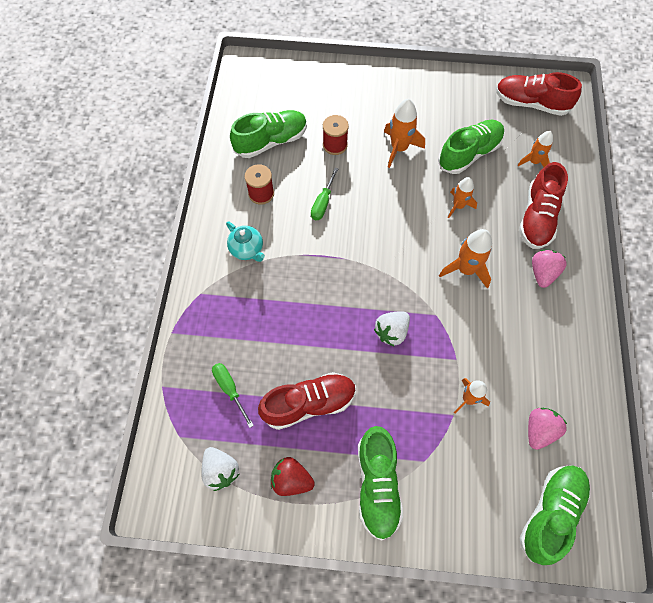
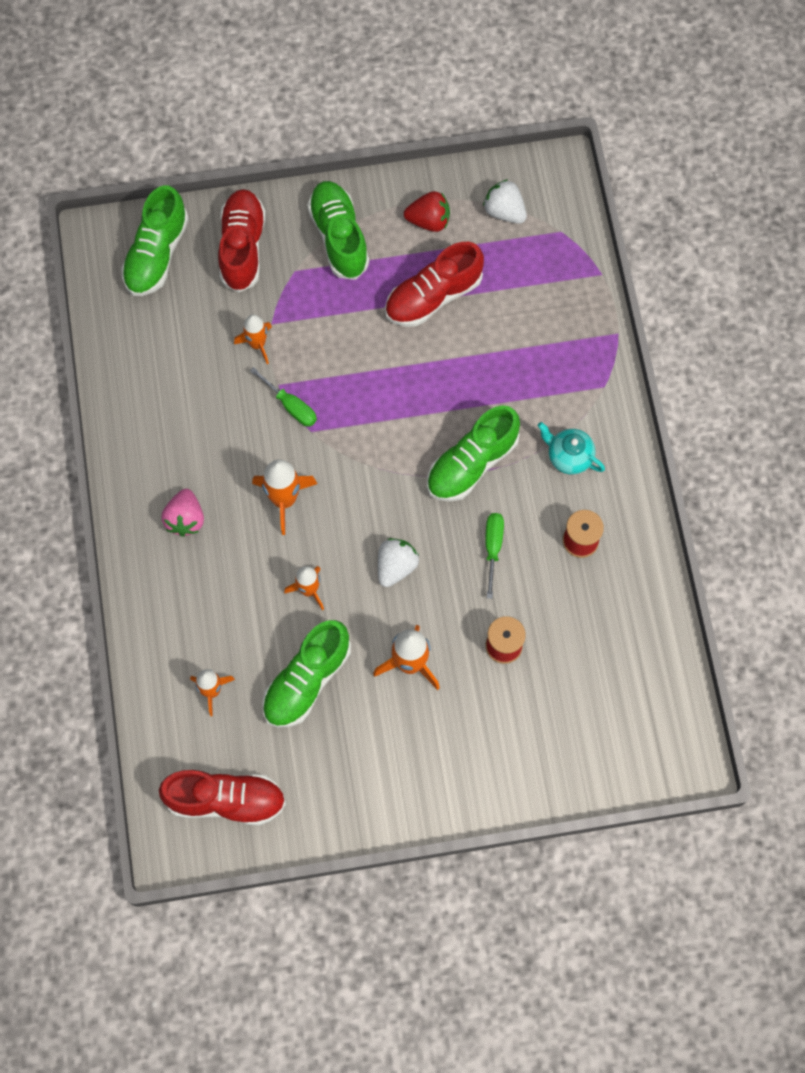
camera: 165 degrees right, 5 degrees up
(230, 389) = (525, 289): green screwdriver -> green screwdriver (290, 406)
(271, 141) = (597, 628): green shoe -> green shoe (471, 464)
(391, 332) = (360, 397): white strawberry -> white strawberry (396, 566)
(537, 217) = (199, 599): red shoe -> red shoe (242, 247)
(539, 430) = (175, 331): pink strawberry -> none

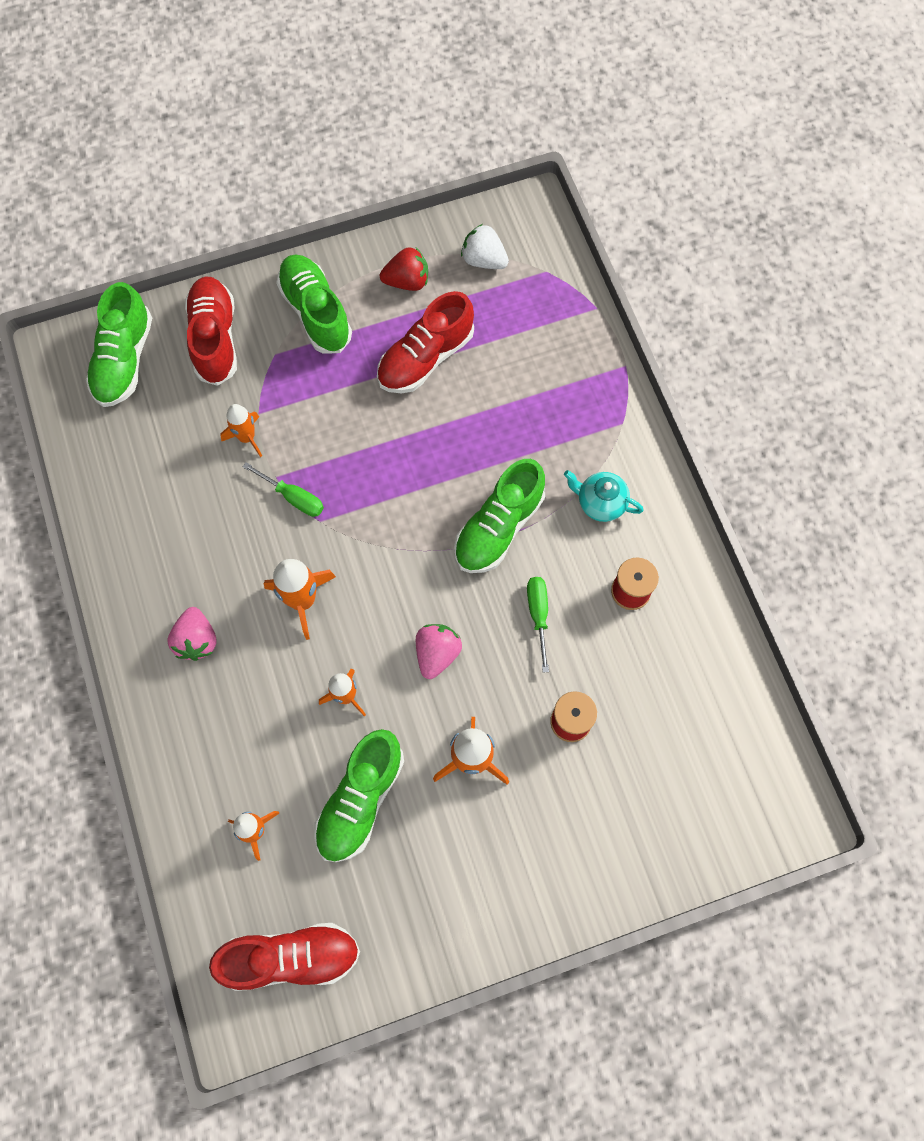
camera: 10 degrees left, 0 degrees up
(396, 566) = (437, 653): white strawberry -> pink strawberry

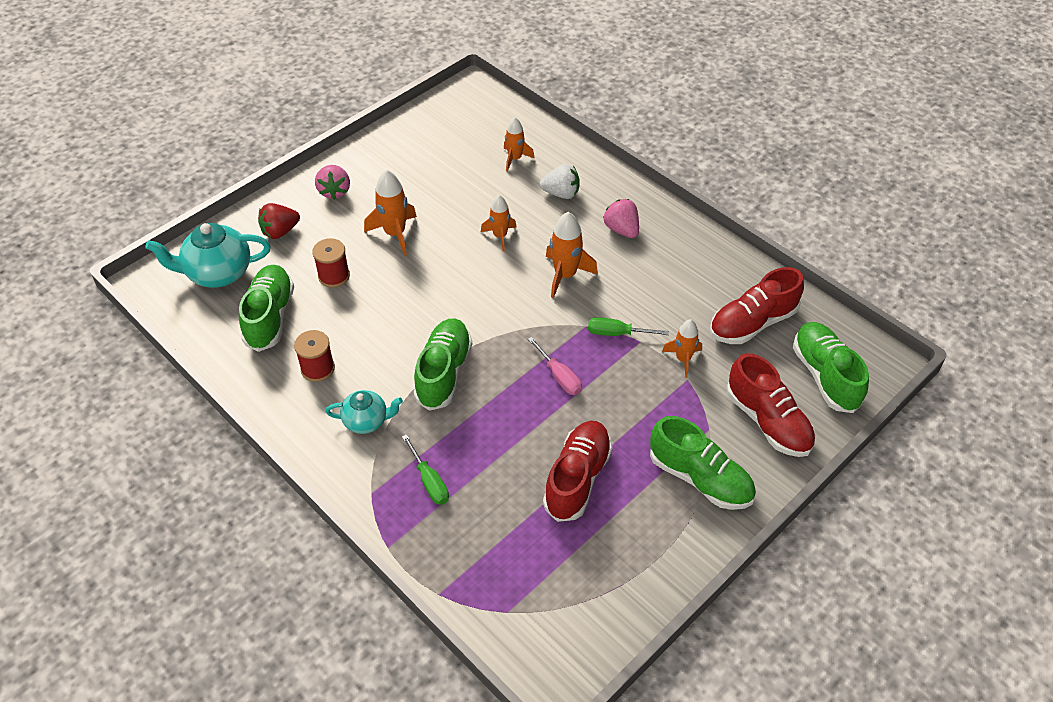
camera: 155 degrees right, 20 degrees down
(291, 957) = (458, 119): red shoe -> red shoe (752, 323)
(360, 800) = (458, 192): green shoe -> green shoe (270, 316)
(382, 471) = (559, 376): none -> pink screwdriver
(407, 281) = (637, 542): red strawberry -> red strawberry (280, 231)
(437, 653) = (449, 279): pink strawberry -> pink strawberry (334, 191)
(484, 260) = (576, 597): white strawberry -> white strawberry (561, 193)
(538, 615) = (385, 327): green screwdriver -> green screwdriver (429, 481)
(711, 791) = (218, 273): none -> turquoise teapot

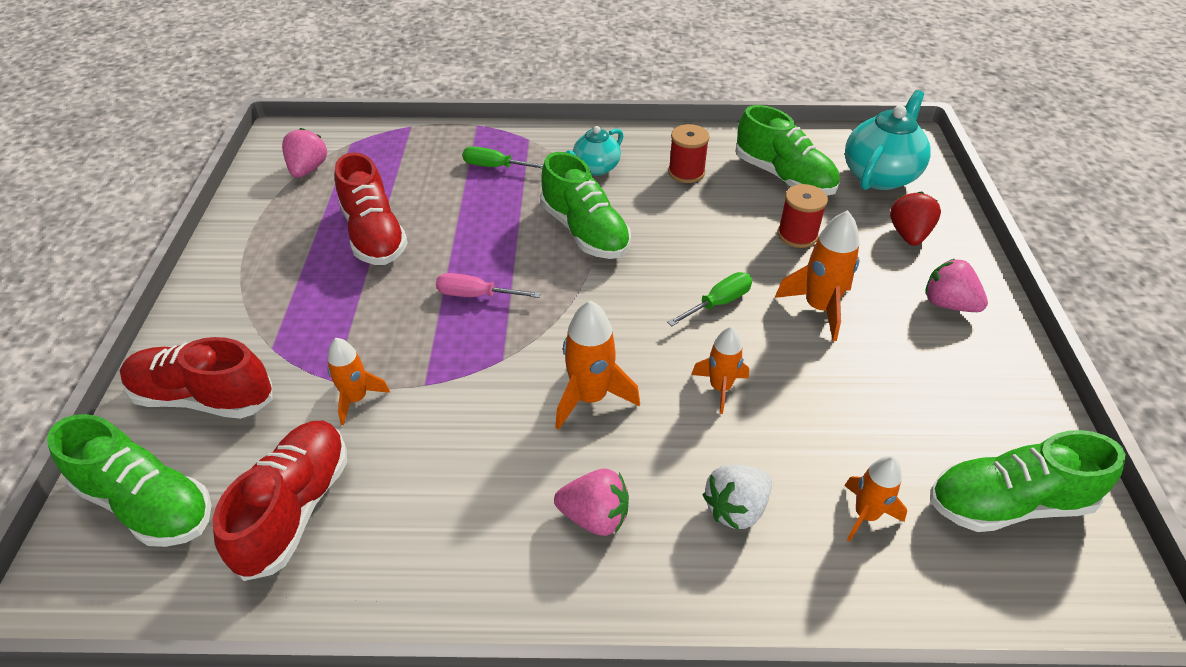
camera: 135 degrees right, 5 degrees down
(569, 601) = (308, 169): none -> pink strawberry
(617, 333) = (459, 375): green screwdriver -> green screwdriver (718, 303)
(700, 478) = (252, 301): green shoe -> green shoe (1007, 503)

